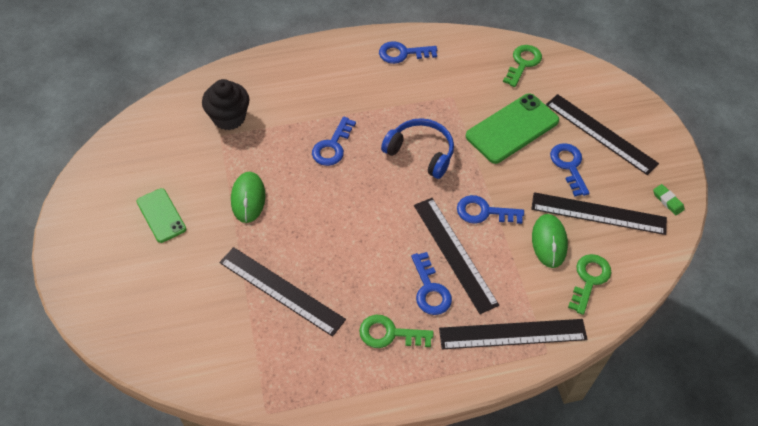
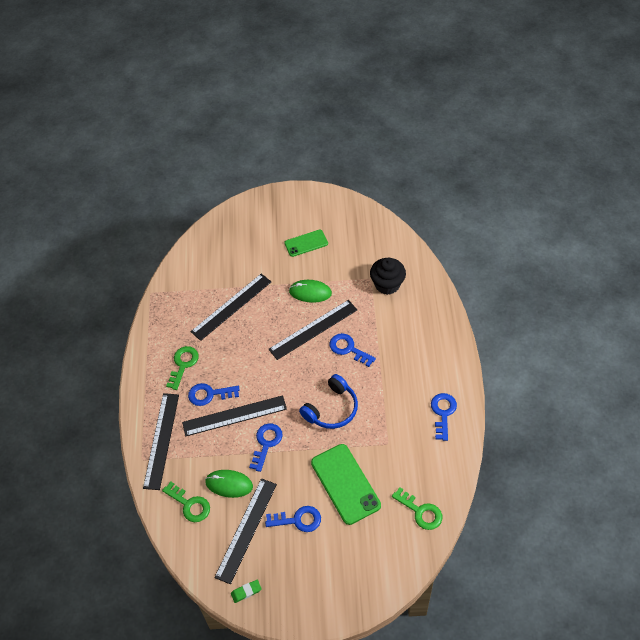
camera: 105 degrees right, 0 degrees up
(600, 133) = (328, 557): black ruler -> black ruler (313, 329)

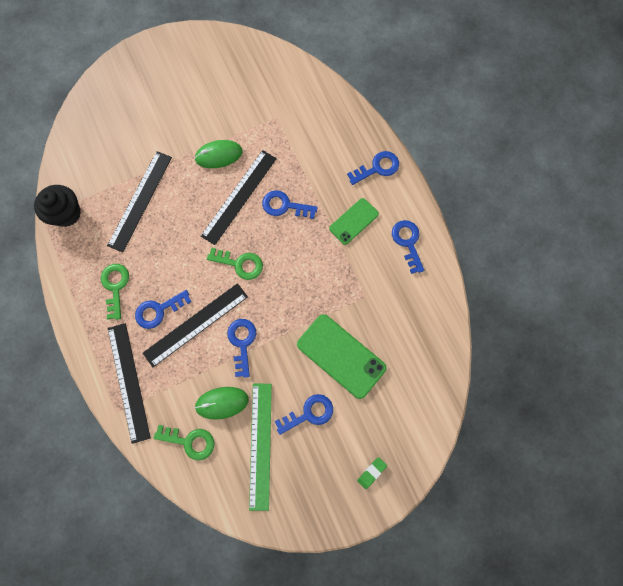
camera: 25 degrees left, 20 degrees up
(246, 530) = (260, 445): black ruler -> green ruler
(246, 592) = (288, 511): green eraser -> green eraser (371, 472)
(306, 243) = (191, 99): green phone -> green phone (353, 221)
(332, 409) = (294, 279): blue headphones -> none
(387, 284) = (296, 119): black cupcake -> black cupcake (66, 213)
(421, 511) = (427, 356): green key -> green key (240, 264)
(441, 345) = (377, 168): none -> blue key

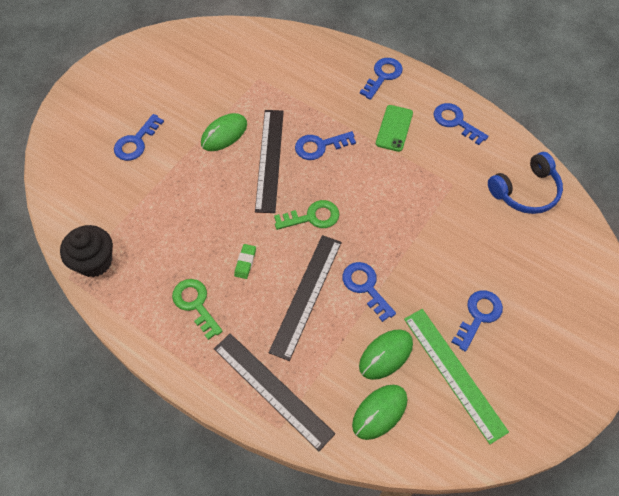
camera: 30 degrees left, 15 degrees down
(140, 201) = (169, 211): black ruler -> none
(158, 310) = (258, 302): blue key -> blue key (136, 142)
(190, 441) = (379, 412): green key -> green mouse
(341, 356) = (469, 247): green phone -> none
(371, 472) = (578, 336): green eraser -> green eraser (245, 262)
(420, 335) = (525, 191): none -> blue headphones

